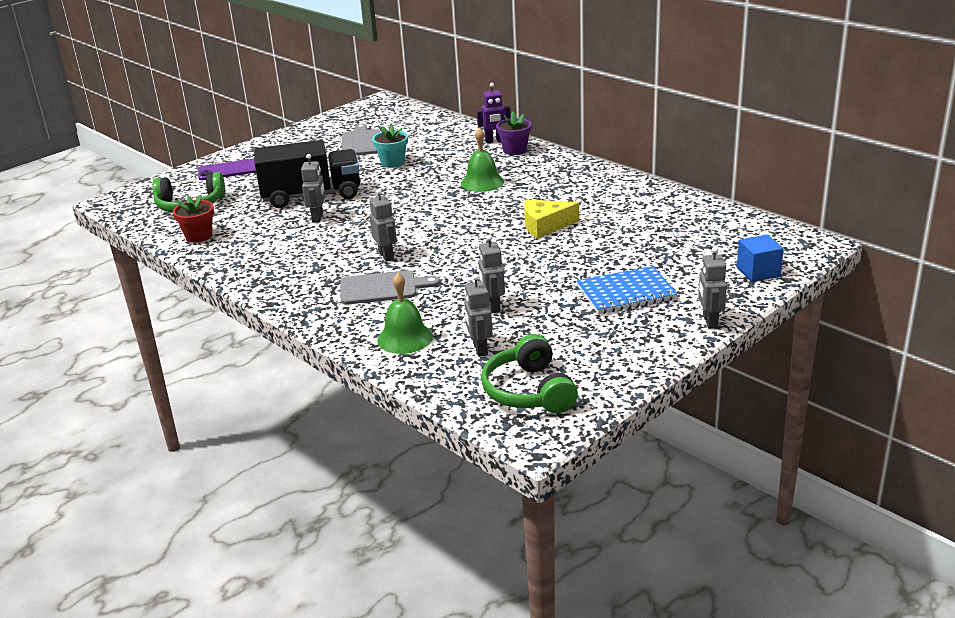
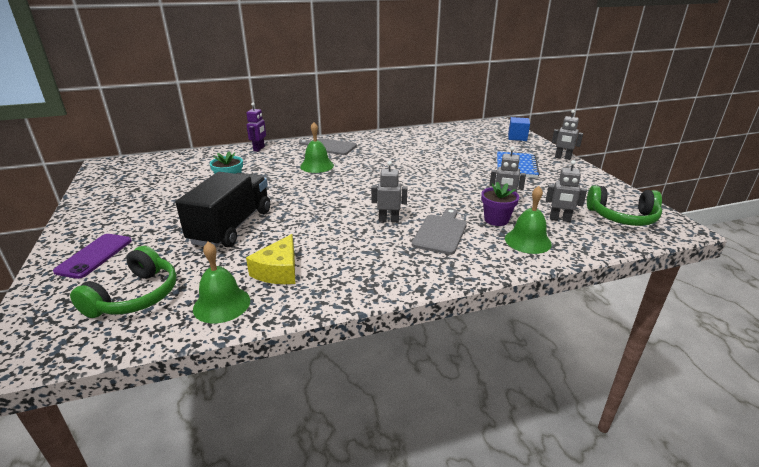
camera: 65 degrees left, 0 degrees up
(199, 236) = (222, 304): red flower pot -> green bell
(318, 217) = (279, 232): grey robot -> none
(361, 142) = (167, 186): grey cutting board -> grey cutting board (329, 147)
(514, 150) = (285, 147): purple flower pot -> purple flower pot (496, 220)
(545, 226) = (407, 164): yellow cheese -> yellow cheese (278, 271)

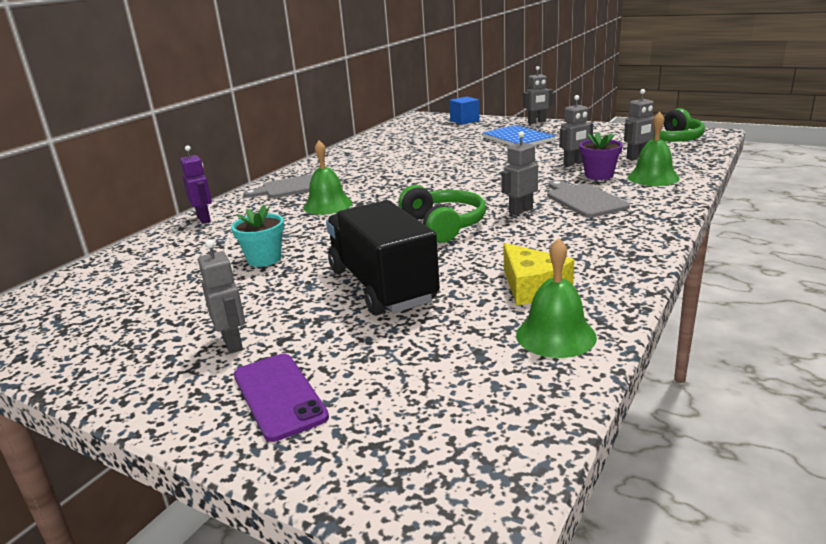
camera: 40 degrees left, 5 degrees down
(135, 221) = (233, 343): none -> grey robot
(135, 296) = (450, 387): green headphones -> green headphones (443, 225)

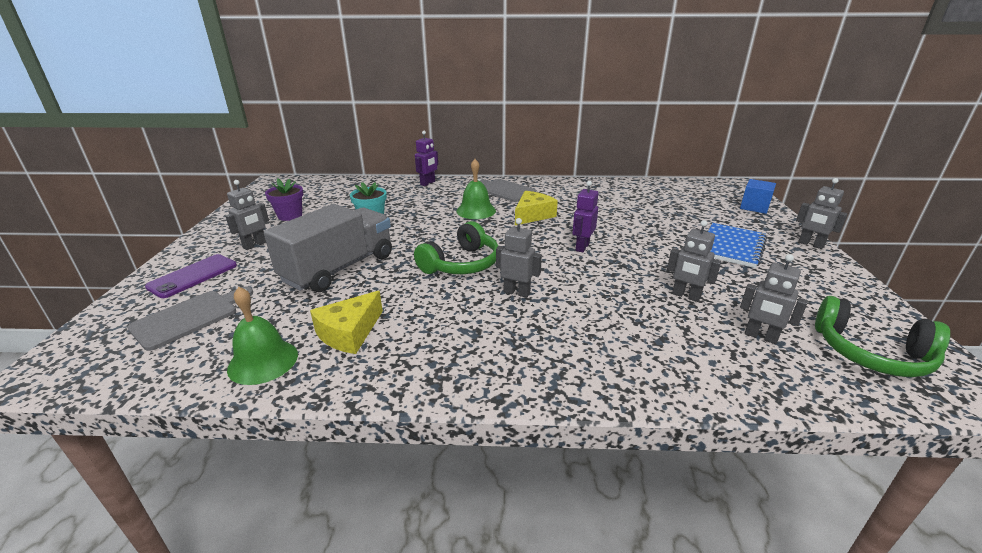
camera: 60 degrees right, 5 degrees up
(376, 184) = (532, 215): none -> yellow cheese
(382, 286) = (339, 268): black truck -> grey truck
(465, 178) = (582, 247): none -> purple robot
(584, 200) = (573, 323): grey cutting board -> grey cutting board (189, 317)
(599, 175) = (661, 319): purple flower pot -> purple flower pot (290, 216)
(653, 177) = (692, 361): green bell -> none

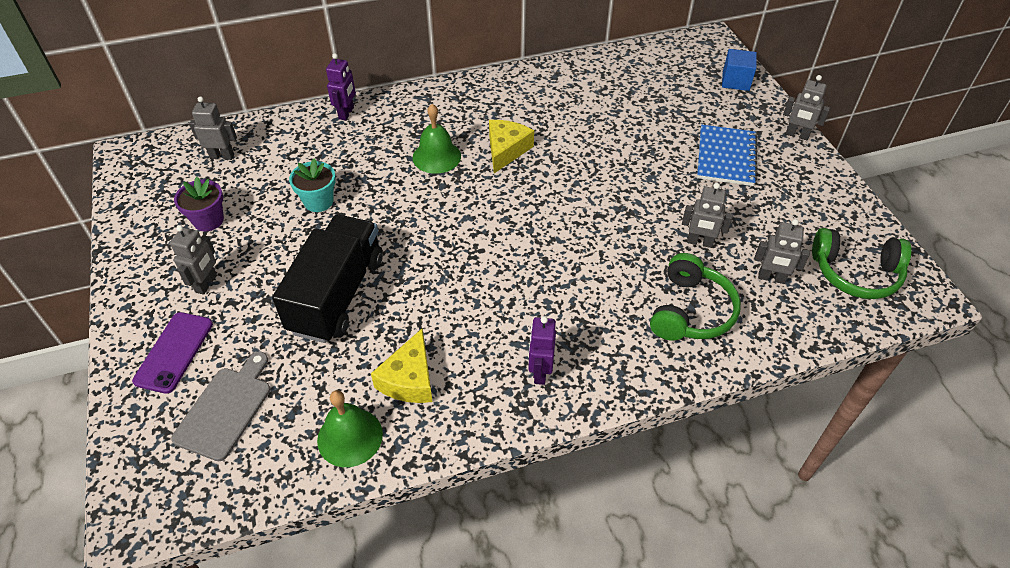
camera: 20 degrees left, 20 degrees up
(339, 268) = (337, 295): grey truck -> black truck
(461, 264) = (467, 253): green headphones -> green headphones (690, 311)
(504, 190) = (451, 107): grey cutting board -> none
(517, 292) = (543, 280): grey robot -> grey robot (222, 156)
(582, 247) = (580, 194): purple robot -> purple robot (540, 372)

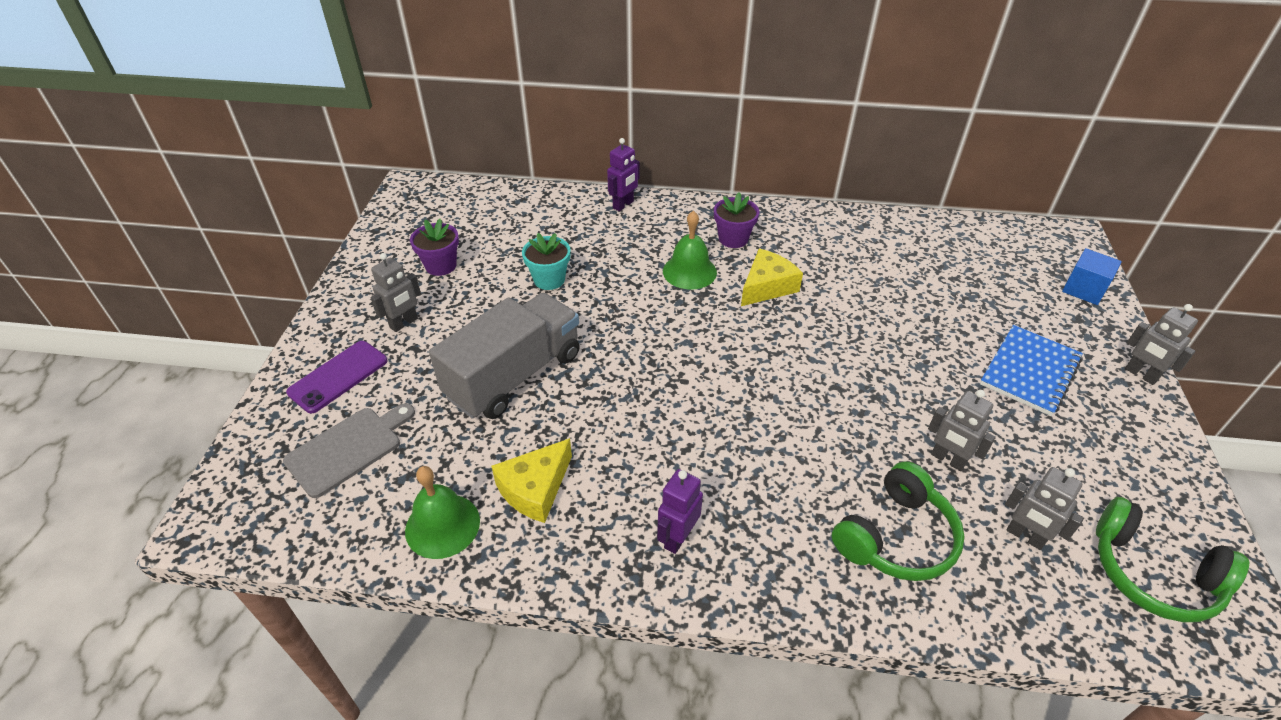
camera: 25 degrees right, 5 degrees down
(222, 156) = (487, 212): grey robot -> none
(337, 295) = (514, 375): black truck -> grey truck
(458, 117) = (733, 239): none -> purple flower pot

